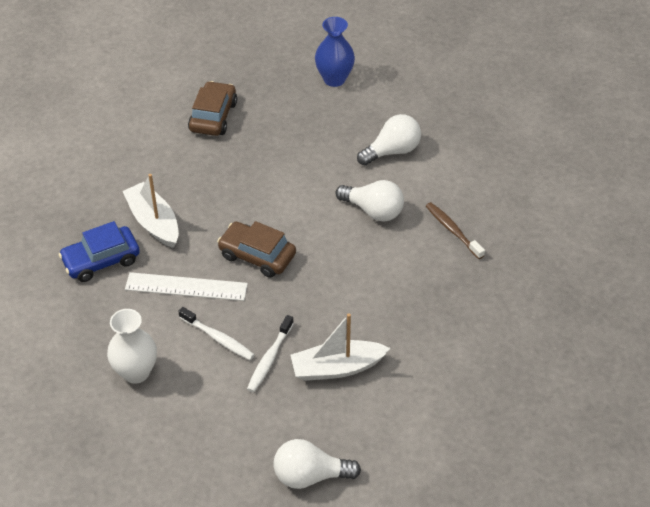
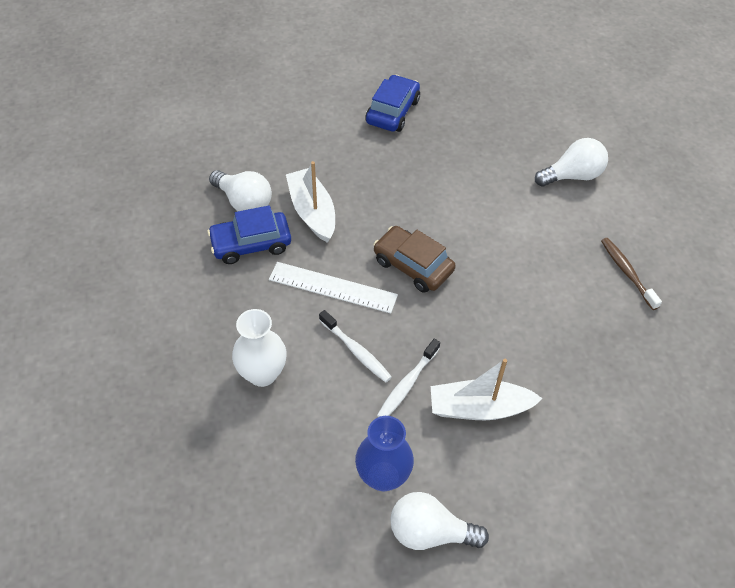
camera: 10 degrees right, 5 degrees up
(213, 116) = (392, 111): brown car -> blue car
(334, 79) = (522, 91): blue vase -> blue vase (383, 476)
(373, 211) = (544, 237): white light bulb -> white light bulb (244, 202)

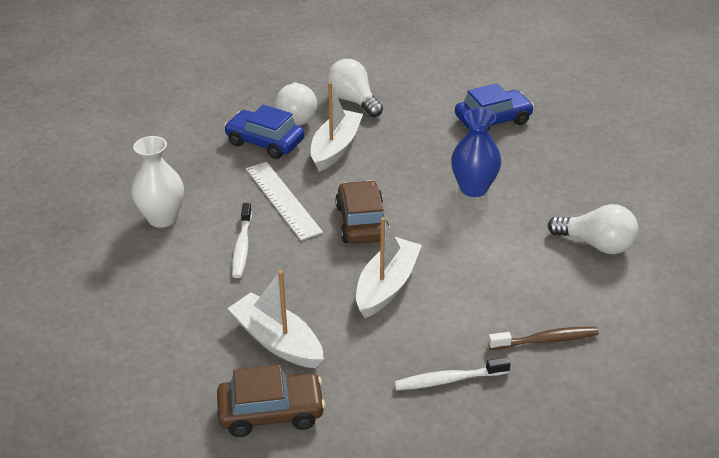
camera: 45 degrees right, 15 degrees down
(383, 476) = (148, 330): blue vase -> blue vase (473, 188)
(407, 384) = (247, 290): white toothbrush -> white toothbrush (448, 380)
(430, 532) = (128, 387): white light bulb -> white light bulb (353, 101)
(492, 306) = (387, 286): none -> white boat
(543, 464) = (271, 412): none -> brown car
(627, 272) = (546, 340): brown toothbrush -> brown toothbrush turned 60 degrees clockwise

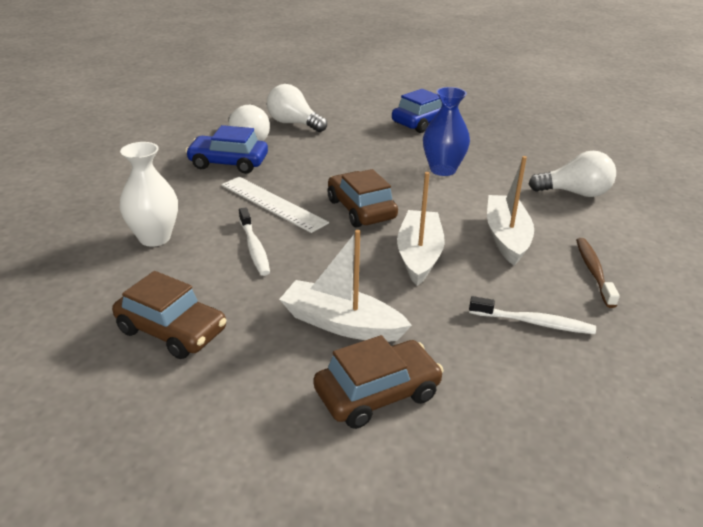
camera: 20 degrees left, 5 degrees down
(138, 315) = (172, 330): none -> brown car
(335, 148) = (299, 158): white boat -> white boat (506, 237)
(448, 380) = (534, 323): white toothbrush -> white toothbrush turned 135 degrees counterclockwise
(546, 340) = (593, 271): brown toothbrush -> brown toothbrush turned 60 degrees counterclockwise

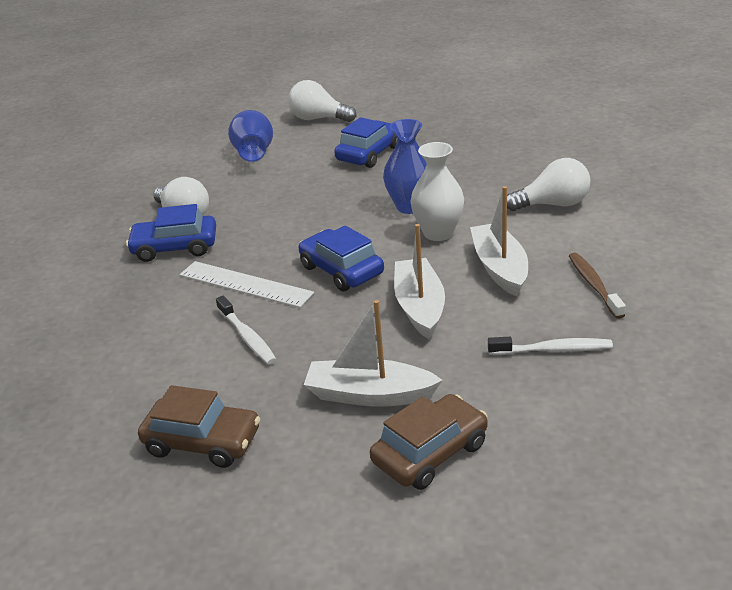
camera: 10 degrees left, 0 degrees up
(154, 238) = (135, 350): white vase -> white vase (438, 233)
(293, 124) = (227, 185): white light bulb -> white light bulb (318, 119)
(326, 105) = (254, 154): none -> blue vase
(361, 209) = (341, 270): brown car -> blue car

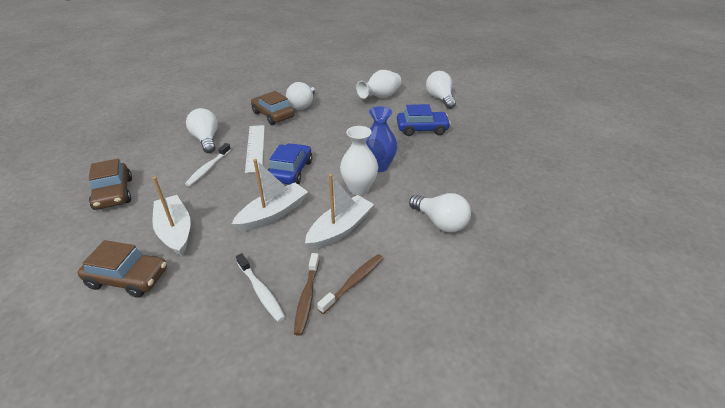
camera: 50 degrees right, 5 degrees up
(161, 323) = (206, 140): none -> white light bulb
(175, 247) = (273, 115): blue car -> brown car
(254, 154) = (380, 97): blue vase -> white vase
(590, 321) = (307, 297): none -> brown toothbrush

